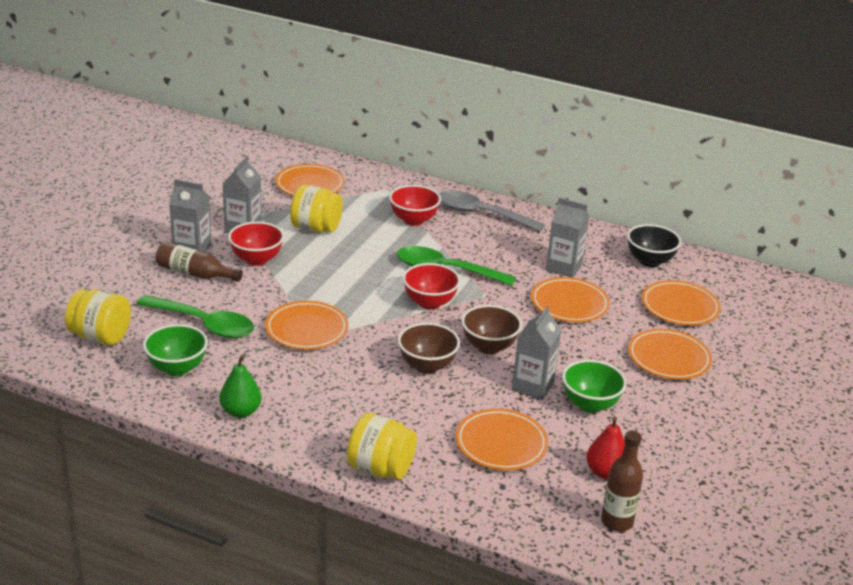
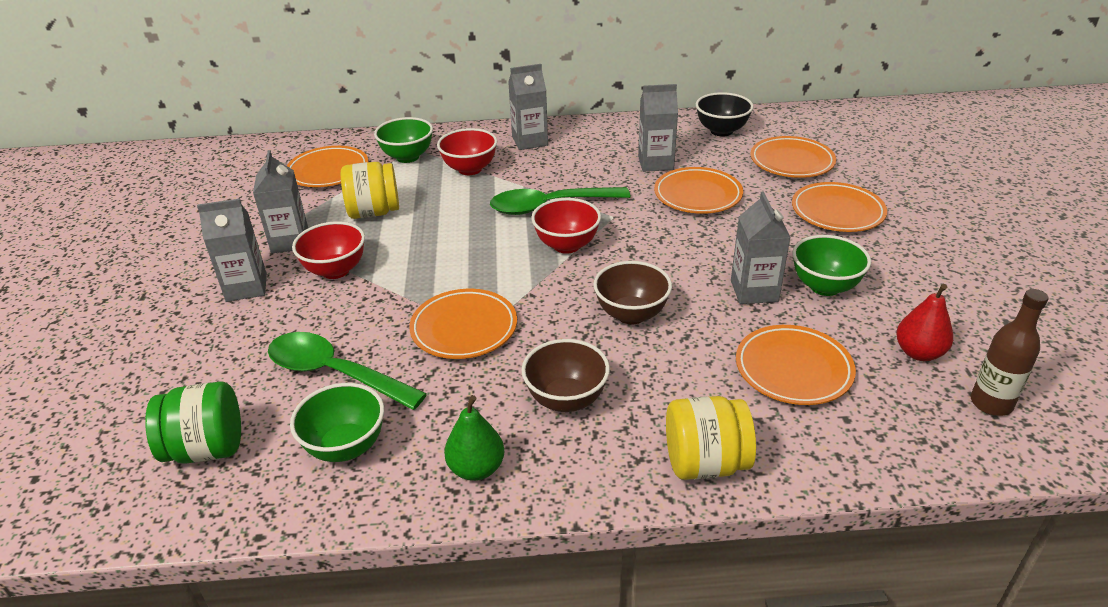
camera: 25 degrees left, 5 degrees up
(101, 337) = (207, 449): yellow jar -> green jar
(195, 274) = (273, 315): brown bottle -> none
(204, 324) = (335, 373): green spoon -> green spoon turned 150 degrees counterclockwise
(376, 194) = (407, 157): none -> green bowl
(481, 214) = (530, 141): grey spoon -> grey carton
(489, 347) = (670, 267): brown bowl -> brown bowl (566, 399)

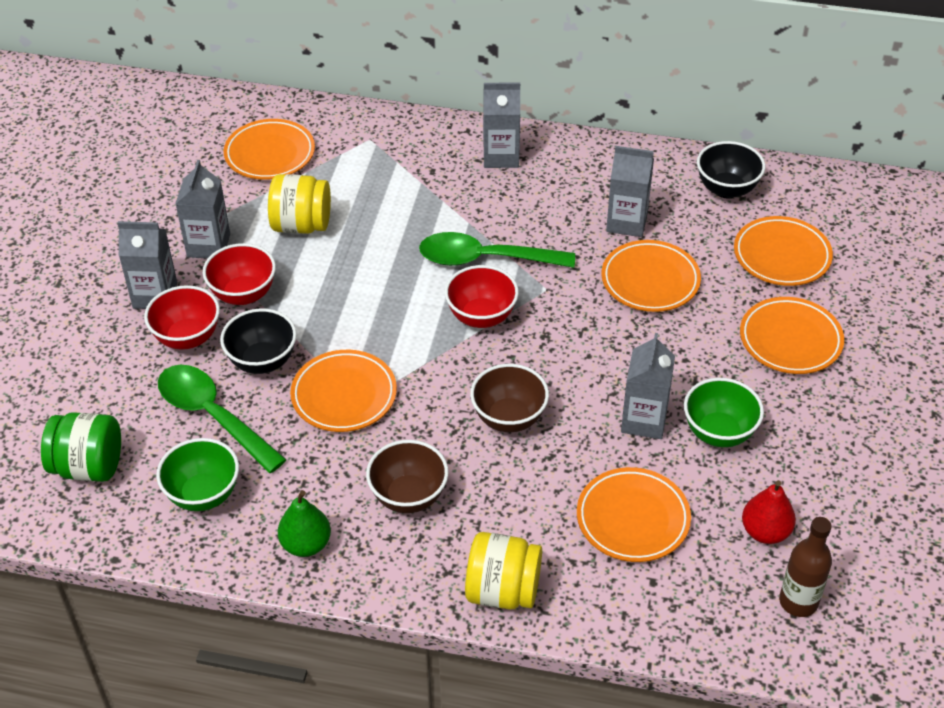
camera: 15 degrees right, 10 degrees up
(372, 318) = (262, 361): none -> black bowl
(407, 157) = (359, 151): green bowl -> none
(470, 169) = (420, 185): red bowl -> red bowl (187, 337)

